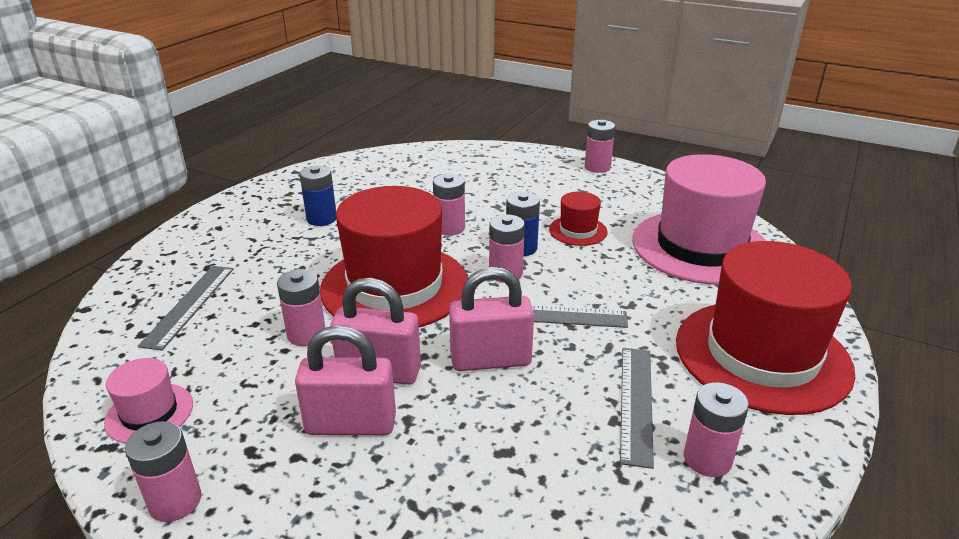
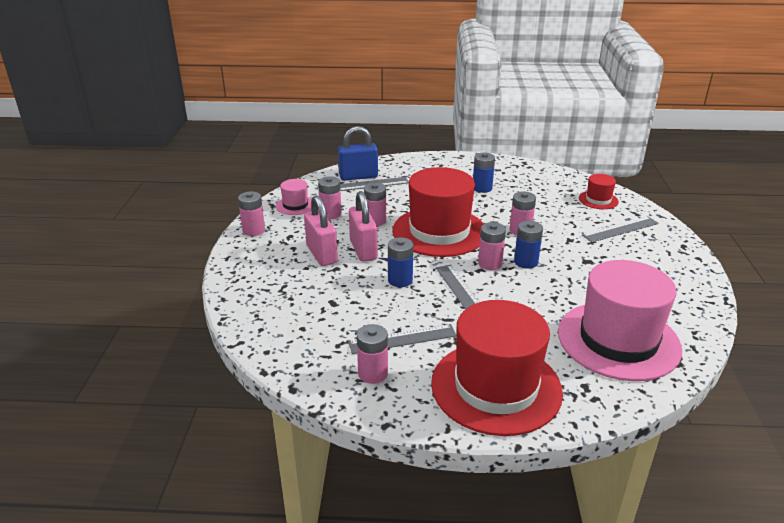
camera: 65 degrees right, 0 degrees up
(147, 310) = (358, 176): none -> blue padlock
(490, 360) = (400, 280): pink padlock -> blue battery
(502, 173) = (620, 229): none -> grey ruler
(578, 231) = (575, 279): red hat -> red hat (598, 200)
(597, 167) = (689, 267): pink battery -> pink battery (330, 214)

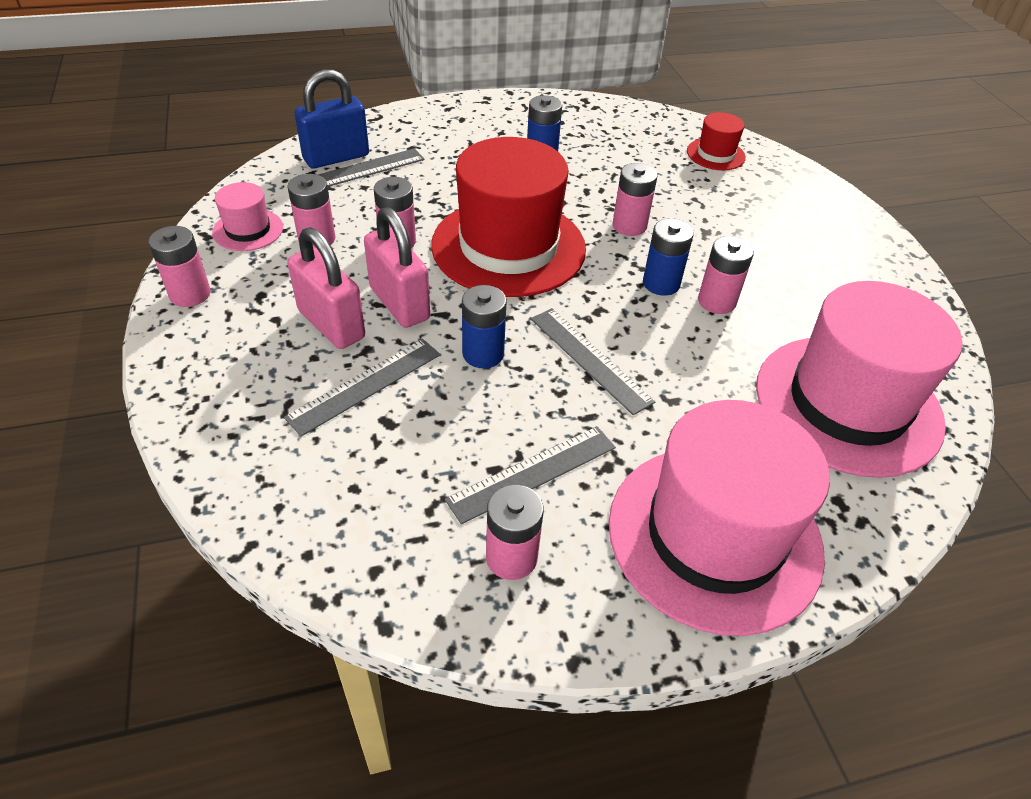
camera: 20 degrees left, 15 degrees up
(490, 264) = (609, 296): pink battery -> pink battery (716, 301)
(496, 387) = (714, 536): red hat -> pink hat
(620, 229) = (767, 202): grey ruler -> grey ruler (365, 385)

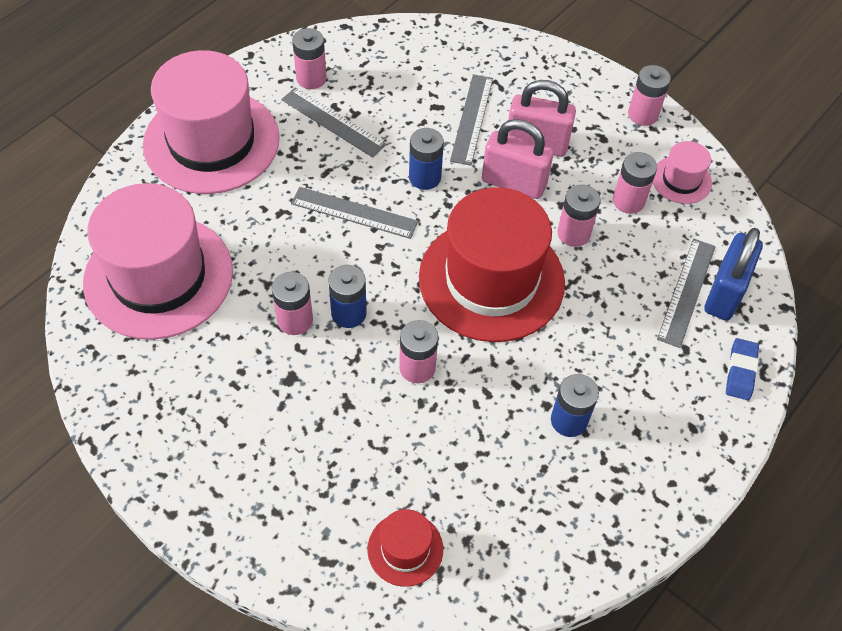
camera: 145 degrees right, 10 degrees up
(391, 124) = (740, 371): none -> blue eraser
(533, 473) = (333, 122): grey ruler -> grey ruler turned 75 degrees counterclockwise

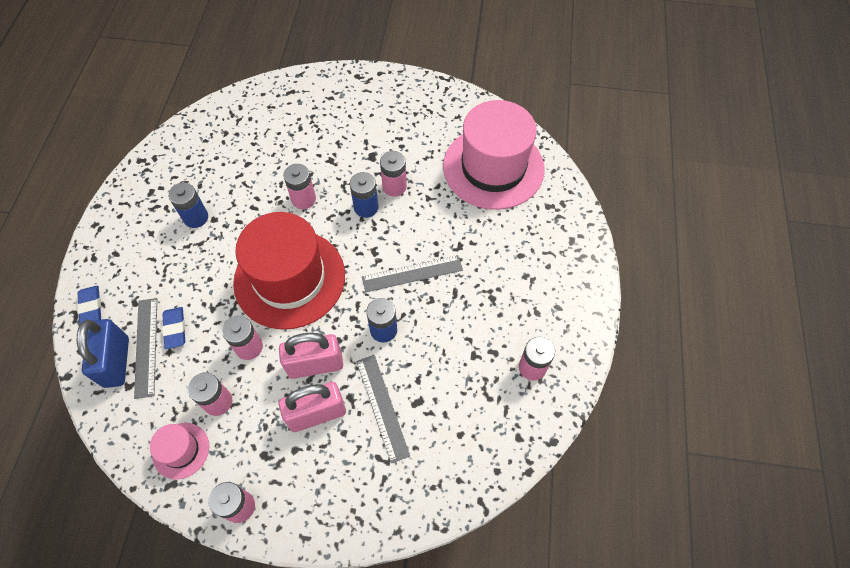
camera: 150 degrees right, 5 degrees up
(211, 141) = (550, 269): pink hat -> none
(333, 122) = (483, 337): grey ruler -> none
(405, 549) = (255, 114): red hat -> none
(647, 293) = (175, 329): none -> blue eraser

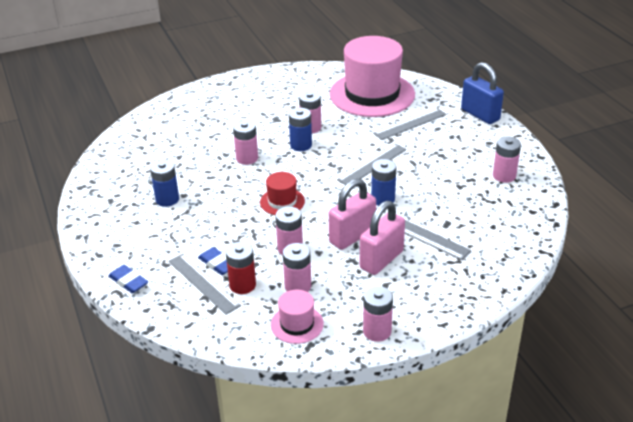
camera: 30 degrees left, 25 degrees down
(117, 362) = (187, 301): blue padlock -> blue padlock (480, 115)
(174, 370) = (242, 285): none -> red battery
(289, 278) = (282, 202): red hat -> red hat, size x0.44
(497, 233) = (410, 124): none -> grey ruler

